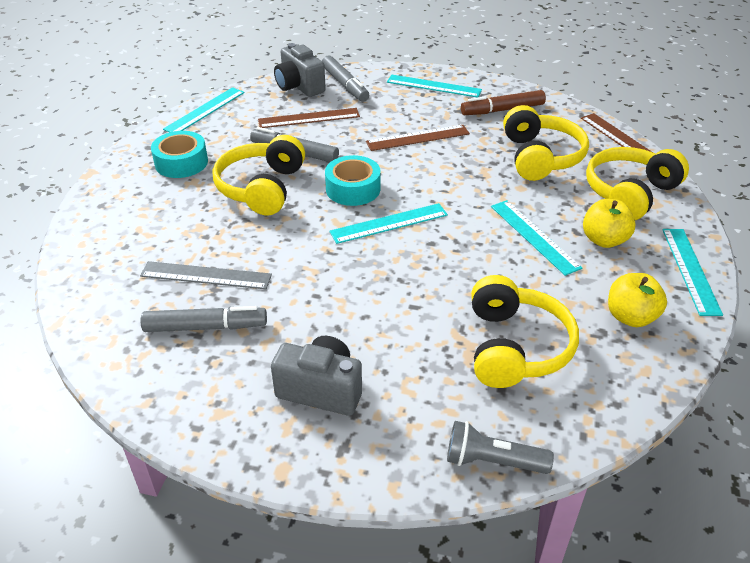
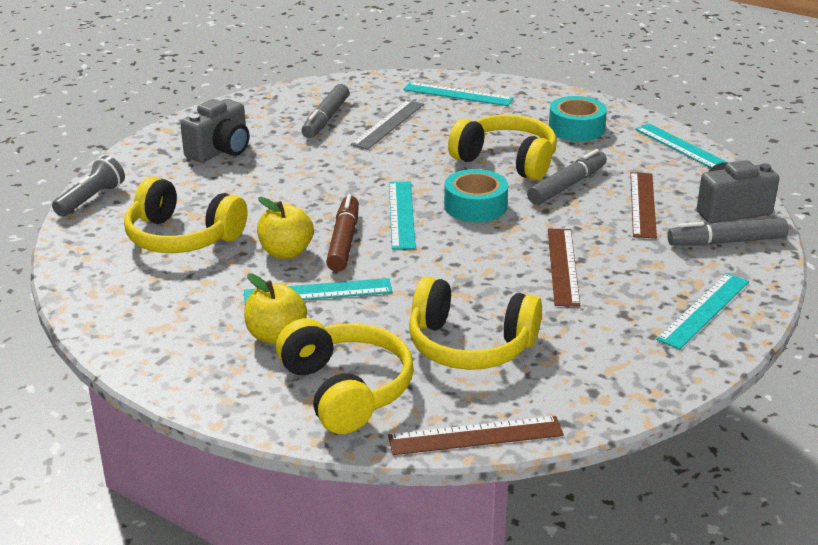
camera: 110 degrees right, 10 degrees down
(502, 110) = (609, 351): brown marker -> brown marker (344, 241)
(630, 317) = (156, 309): yellow apple -> yellow apple (286, 252)
(690, 270) = (181, 376): turquoise ruler -> turquoise ruler (458, 94)

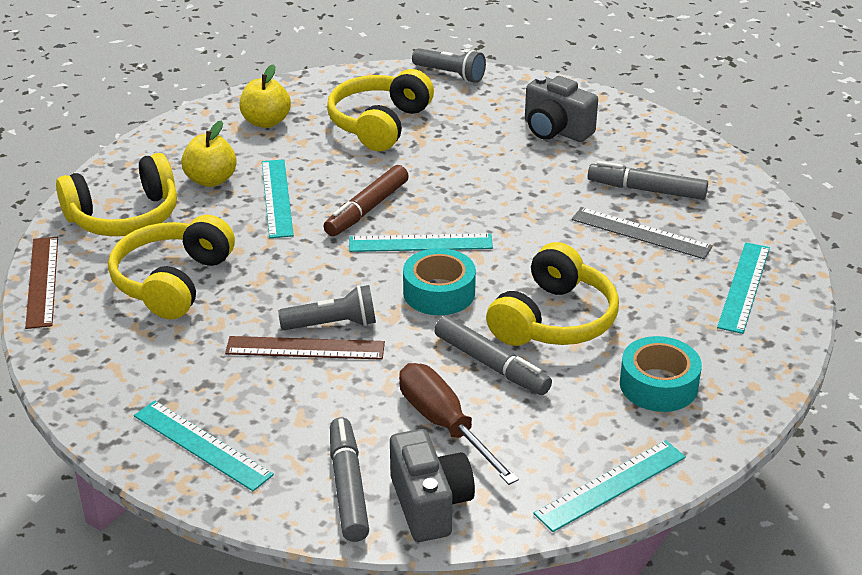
camera: 90 degrees right, 5 degrees up
(286, 252) = (348, 178): yellow apple -> yellow apple (266, 122)
(344, 241) = (367, 209): brown marker -> brown marker turned 120 degrees clockwise
(526, 254) = (332, 324): none -> grey flashlight
(643, 204) = (444, 424): brown ruler -> brown screwdriver

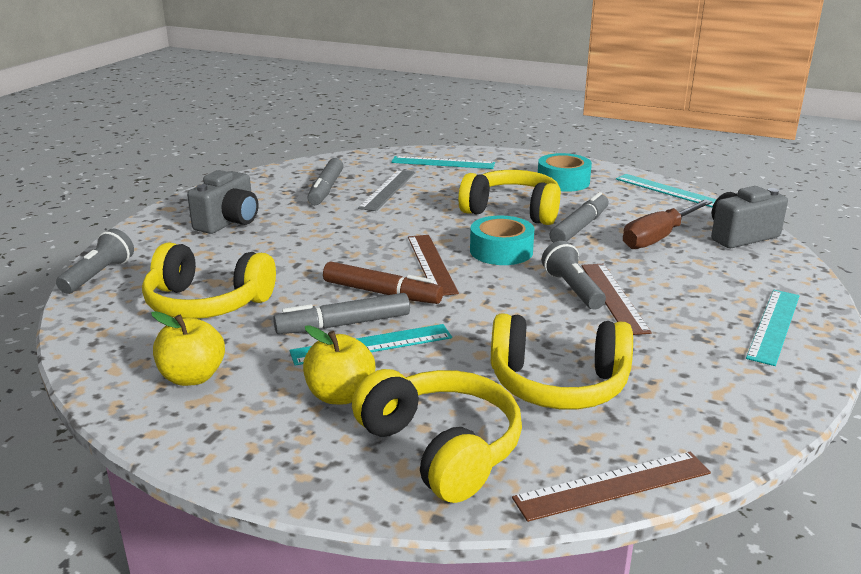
camera: 100 degrees left, 10 degrees down
(348, 487) = (754, 263): grey marker -> grey marker (343, 324)
(420, 243) = (431, 264): turquoise ruler -> brown ruler

